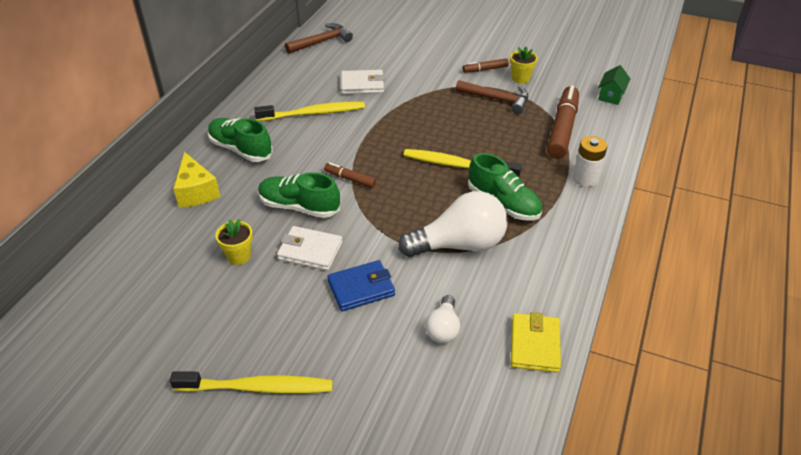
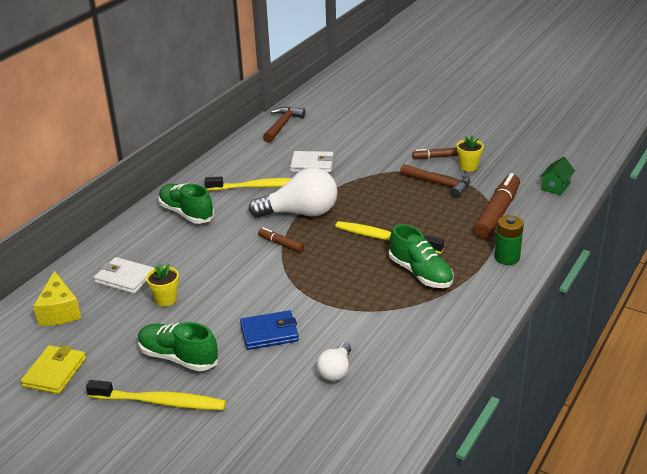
camera: 10 degrees right, 10 degrees down
(196, 192) = (139, 245): yellow cheese -> yellow cheese (59, 311)
(299, 207) = (229, 264): green shoe -> green shoe (178, 357)
(310, 251) = (230, 300): white wallet -> white wallet (125, 278)
(322, 42) = (282, 125): brown hammer -> brown hammer turned 45 degrees counterclockwise
(459, 245) = (369, 305): white light bulb -> white light bulb (300, 213)
(535, 345) = (417, 391): yellow wallet -> yellow wallet (55, 372)
(585, 179) = (507, 258): white battery -> green battery

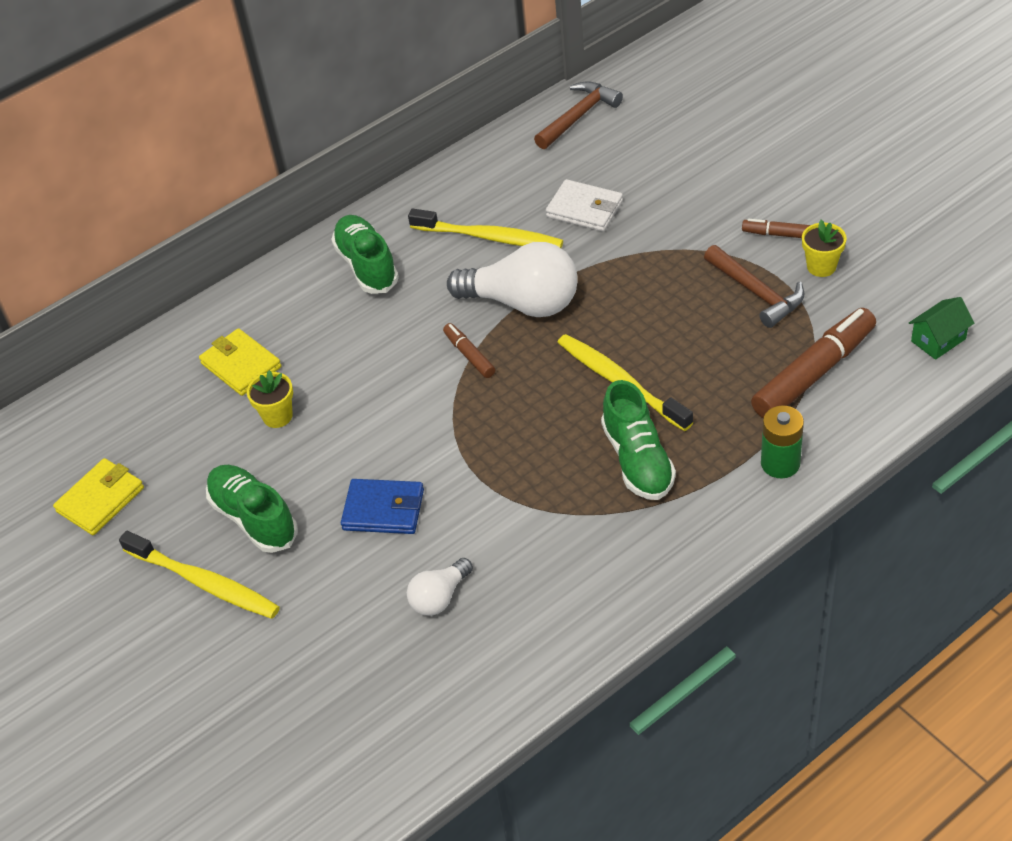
camera: 25 degrees right, 15 degrees up
(59, 311) = (141, 401): yellow cheese -> none
(125, 278) = (241, 365): white wallet -> yellow wallet

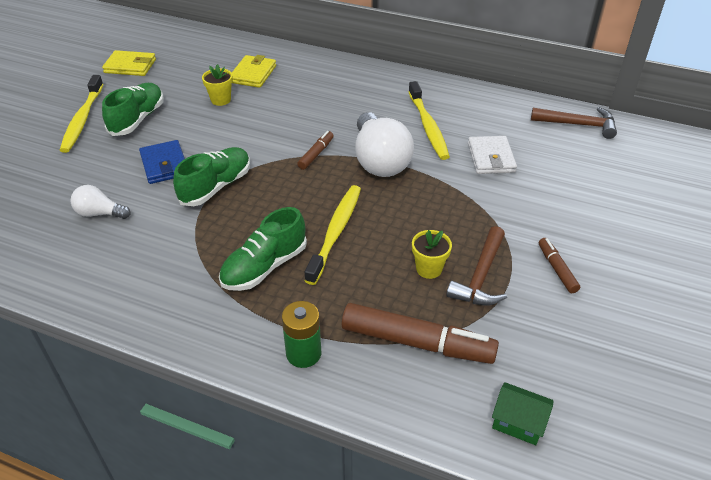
camera: 55 degrees right, 5 degrees down
(367, 266) = (364, 88): green shoe -> green shoe (216, 187)
(821, 266) = (542, 307): yellow flower pot -> yellow flower pot (429, 269)

